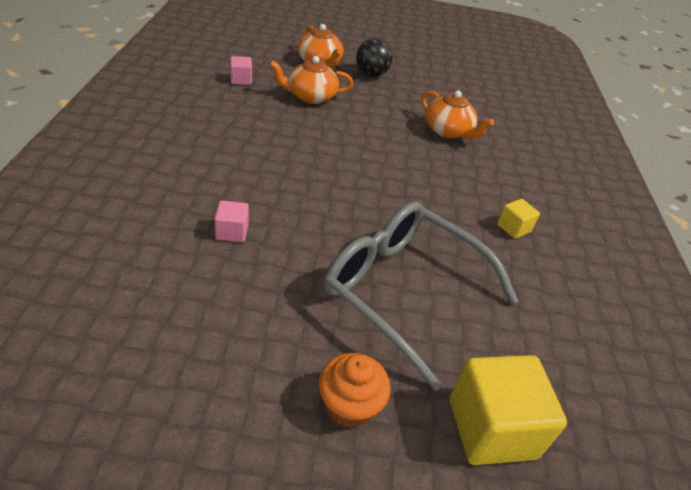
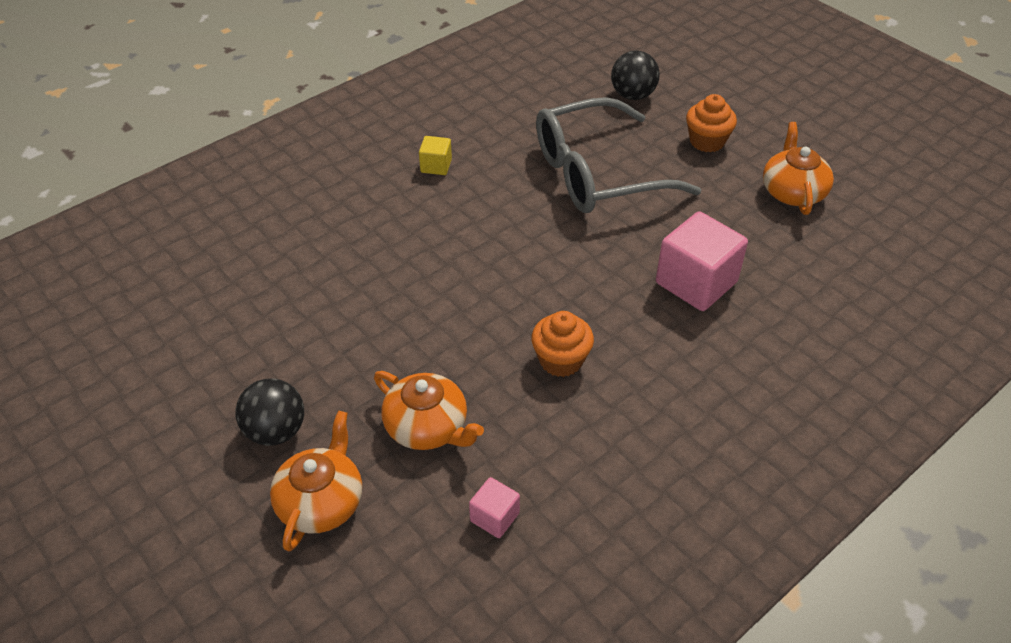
camera: 130 degrees left, 5 degrees up
(232, 232) = (696, 283): pink cube -> pink cube, size x2.01
(277, 146) = (561, 360): none -> orange cupcake
(403, 291) = (597, 173): grey glasses -> grey glasses turned 75 degrees clockwise
(448, 131) = (327, 282): orange teapot -> orange teapot (792, 192)
(491, 428) = (633, 95): yellow cube -> black ball

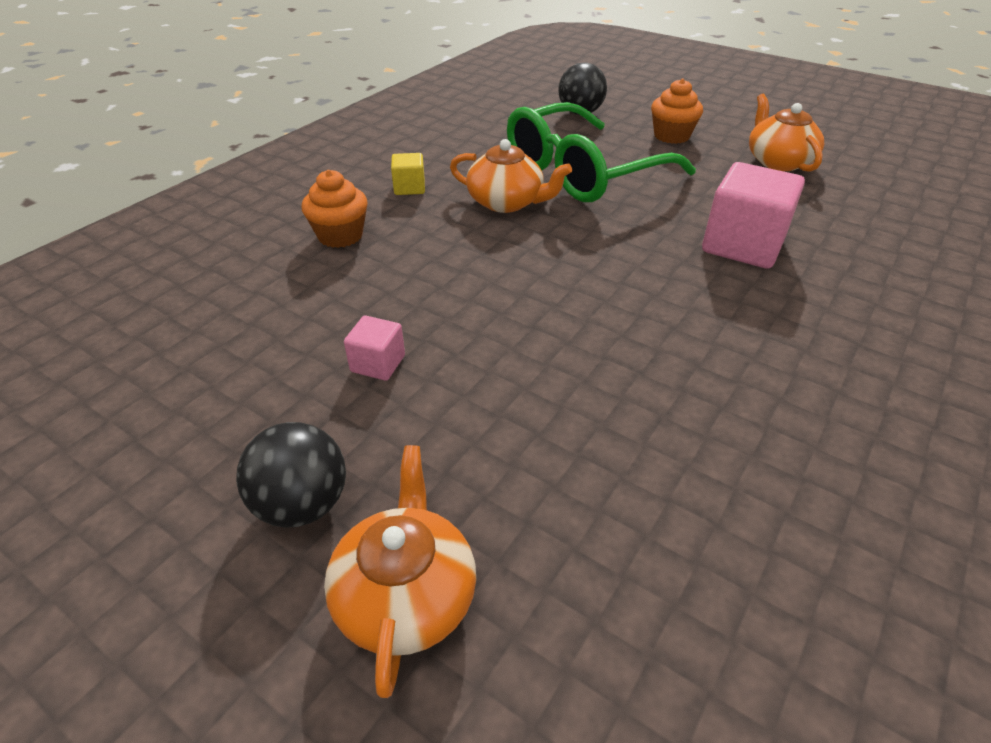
camera: 15 degrees left, 5 degrees down
(428, 427) = (520, 452): orange teapot -> orange teapot (507, 202)
(494, 517) = (672, 555): pink cube -> pink cube (378, 363)
(561, 360) = (646, 343): orange cupcake -> orange cupcake (340, 236)
(597, 173) = (582, 172): grey glasses -> green glasses

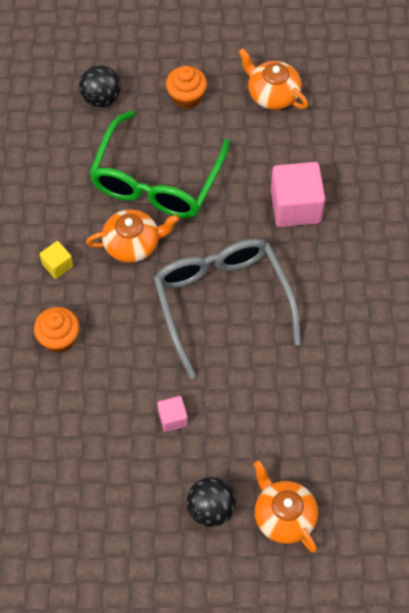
camera: 35 degrees left, 20 degrees up
(565, 285) = (222, 302): none -> grey glasses

